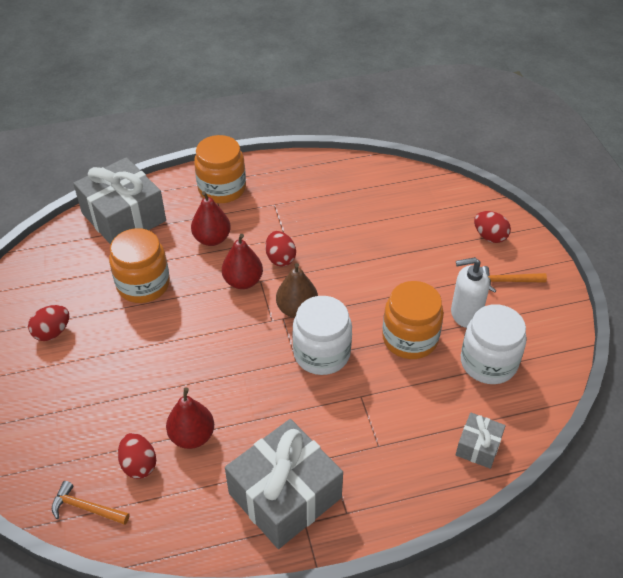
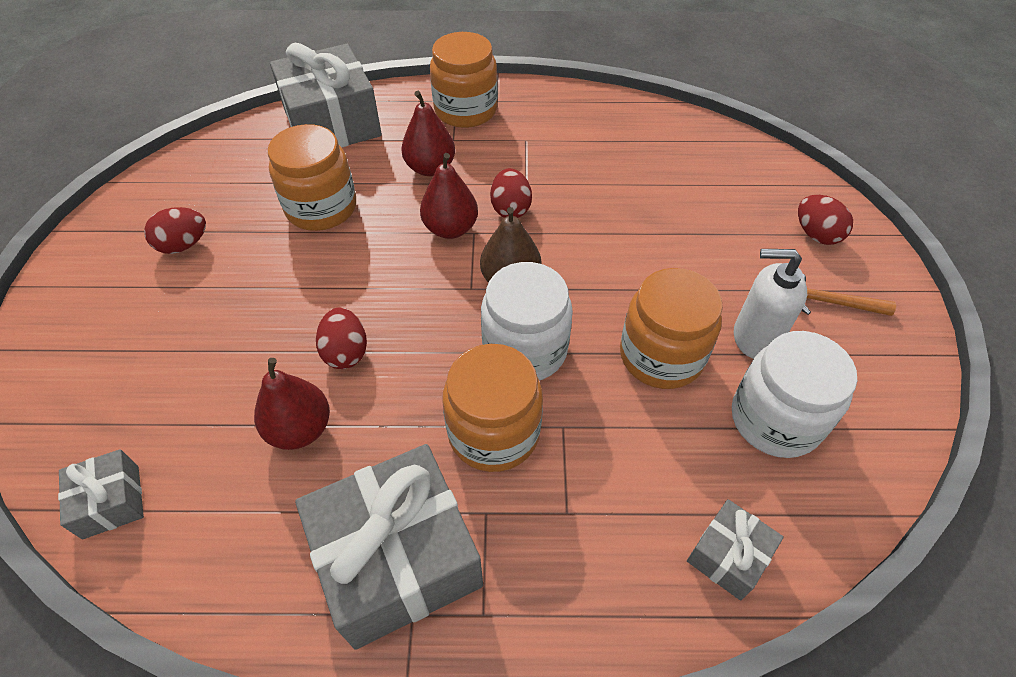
camera: 15 degrees right, 5 degrees up
(86, 508) = (111, 501): orange hammer -> grey gift
(139, 464) = (211, 453): red egg -> red egg (346, 352)
(318, 409) = (494, 432): none -> orange jar

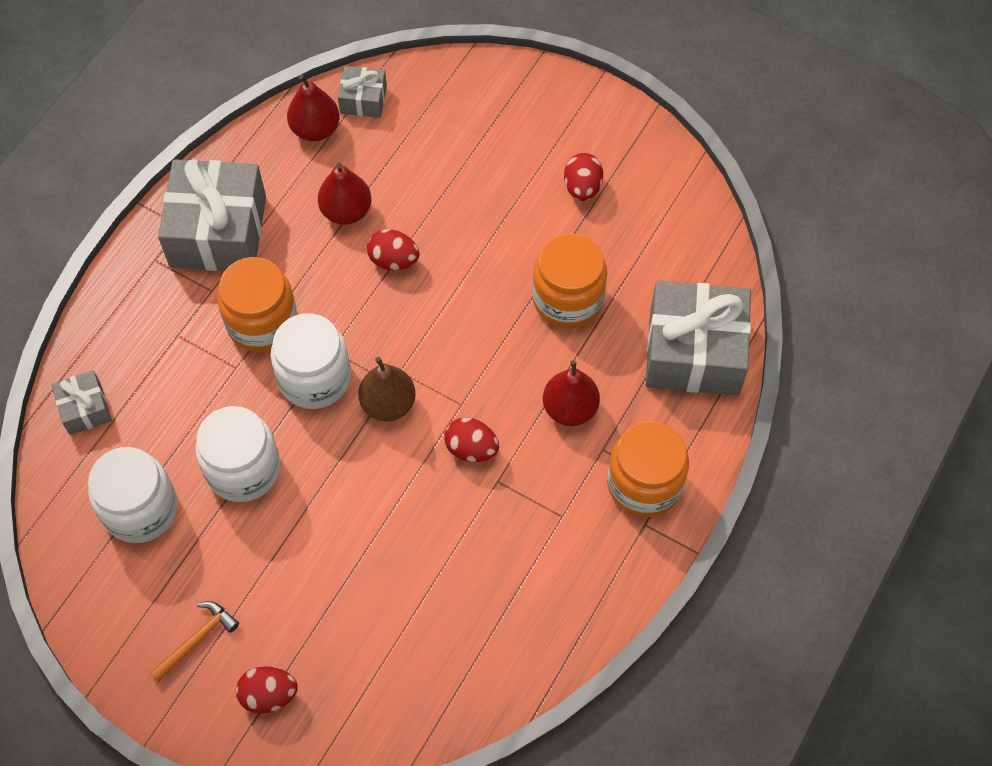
camera: 120 degrees right, 10 degrees up
(450, 229) = (477, 388): red pear -> red pear (315, 129)
(661, 356) = (243, 469): orange jar -> white jar
(754, 338) = (210, 550): white soap dispenser -> none

